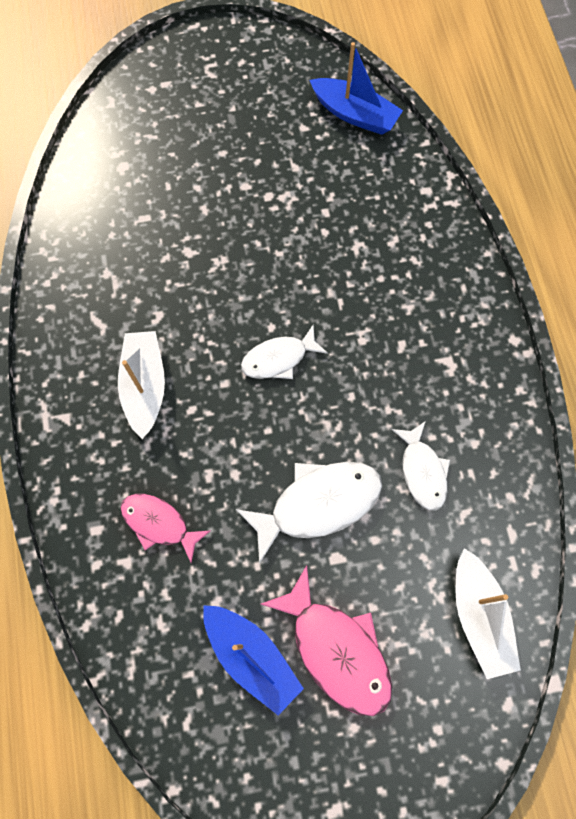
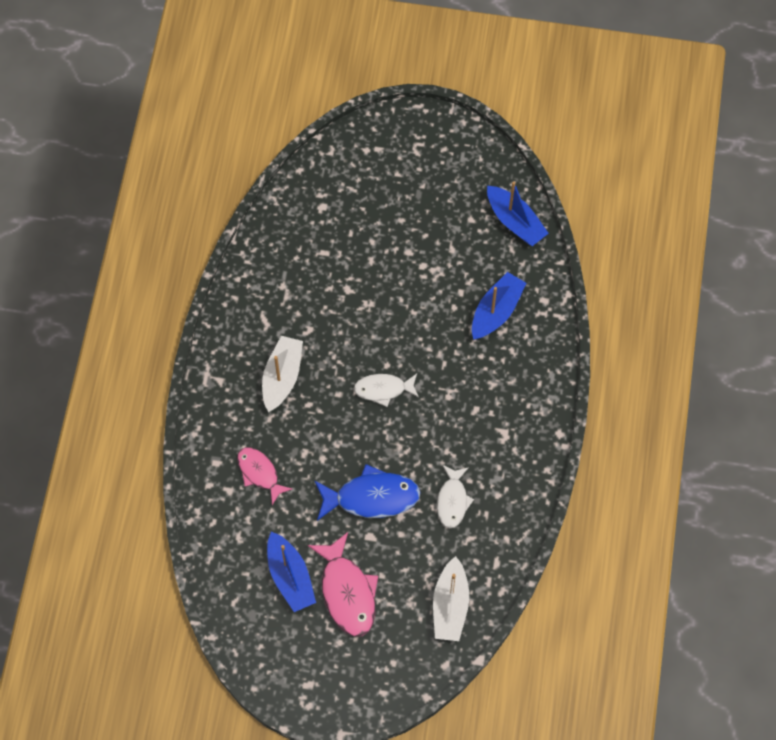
camera: 20 degrees right, 5 degrees down
(318, 504) = (371, 497): white fish -> blue fish
(376, 220) = (496, 311): none -> blue boat

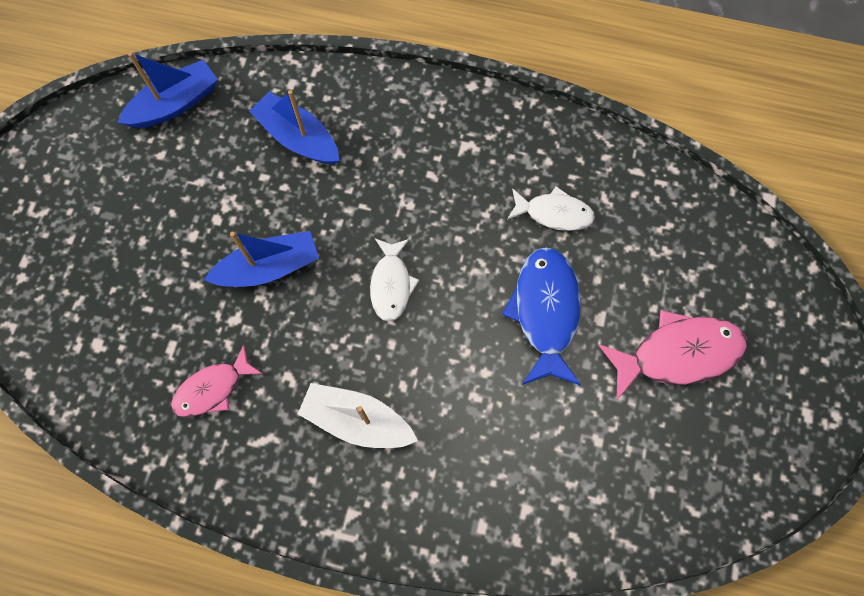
camera: 85 degrees left, 5 degrees up
(259, 473) = (502, 462): pink fish -> pink fish (213, 388)
(290, 577) = (657, 429): blue boat -> blue boat (269, 267)
(450, 605) = (693, 229): white boat -> none

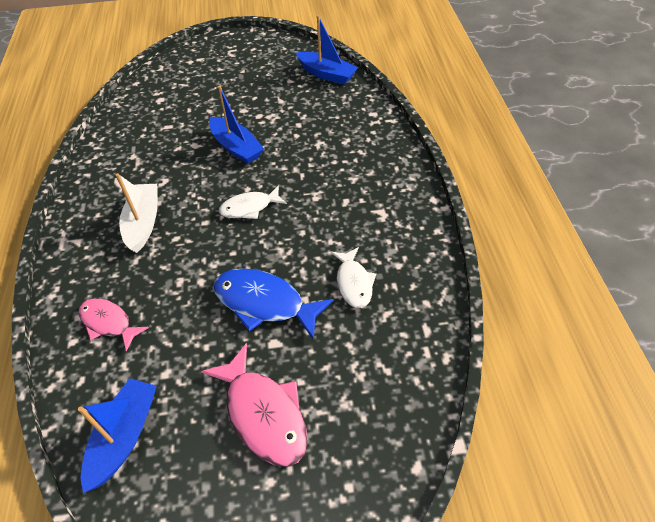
camera: 70 degrees right, 20 degrees down
(213, 388) = (146, 151): pink fish -> pink fish (108, 323)
(298, 138) = (335, 129): blue boat -> blue boat (124, 437)
(545, 312) = (264, 303): blue fish -> blue fish turned 135 degrees counterclockwise

